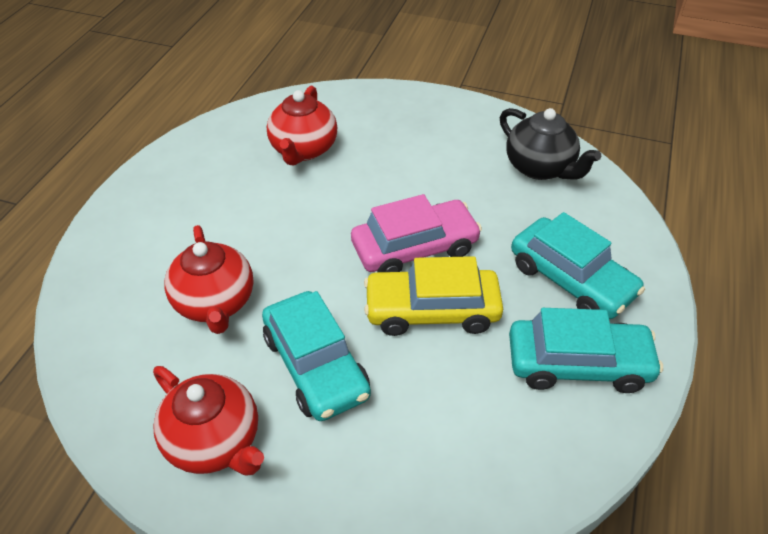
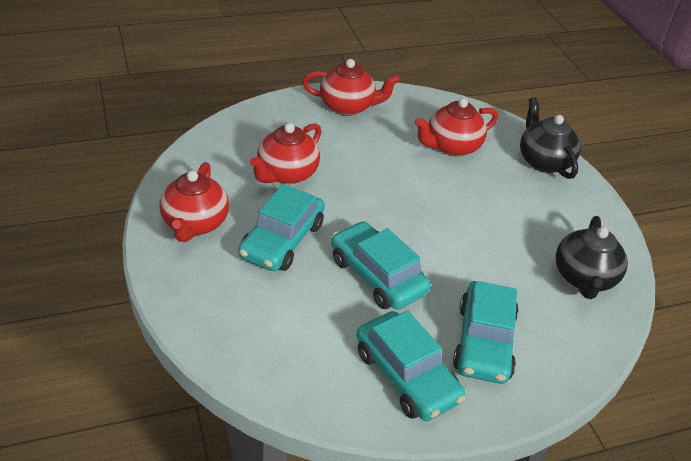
camera: 50 degrees right, 5 degrees down
(163, 190) = (348, 107): none -> red teapot
(381, 104) = (543, 161): none -> black teapot
(415, 248) = (423, 242): pink car -> none
(432, 310) = (377, 275): yellow car -> turquoise car

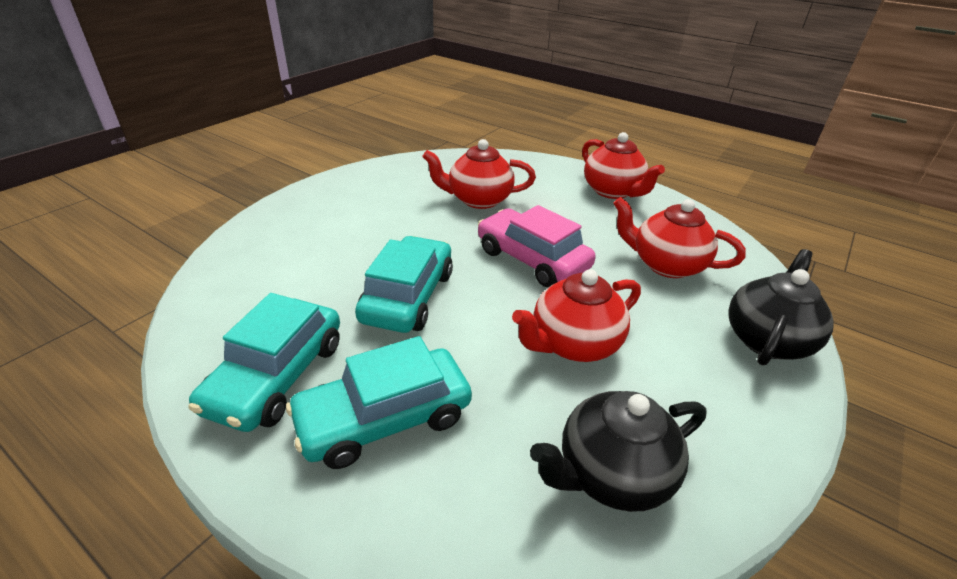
camera: 55 degrees right, 5 degrees down
(195, 224) = (365, 189): red teapot -> red teapot (573, 344)
(282, 240) = (393, 229): turquoise car -> none
(391, 196) = (532, 259): none -> pink car

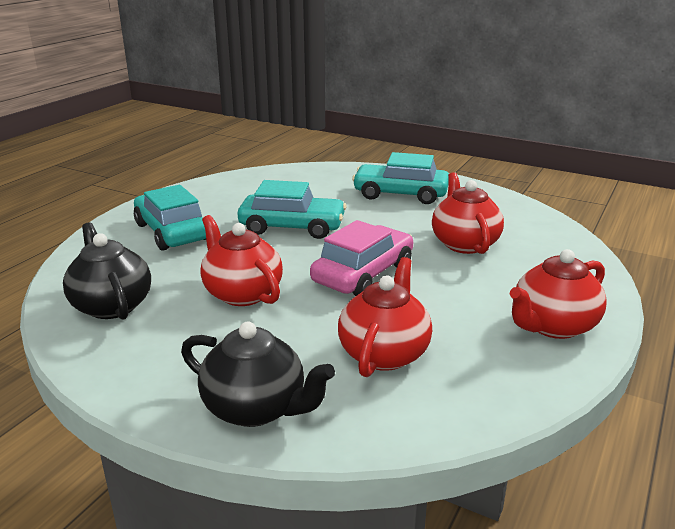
camera: 85 degrees right, 10 degrees down
(277, 376) = (209, 201): turquoise car -> turquoise car (400, 194)

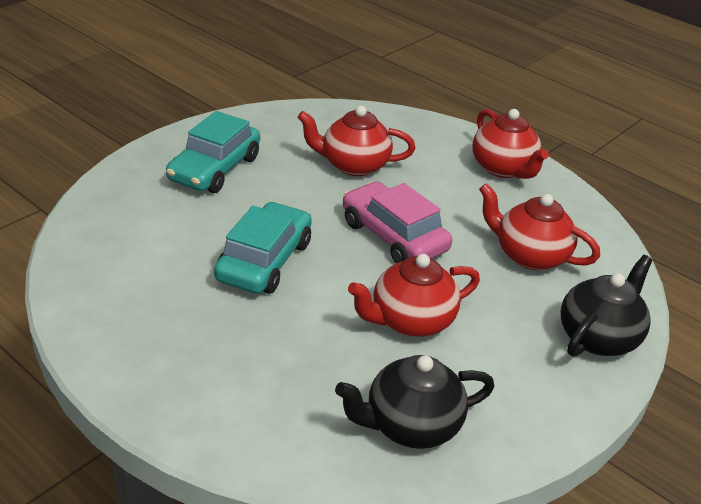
camera: 80 degrees left, 10 degrees up
(172, 232) = (229, 362): turquoise car -> none

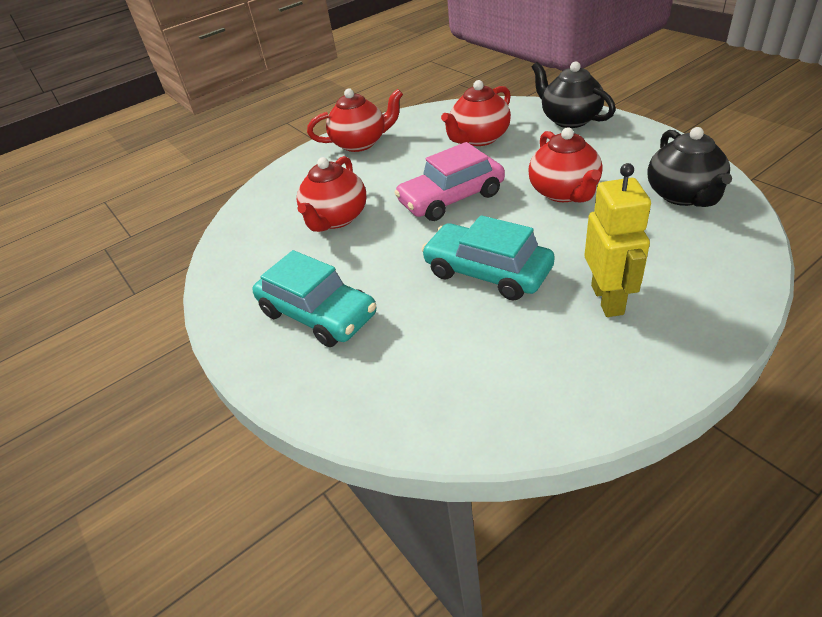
camera: 70 degrees left, 5 degrees up
(215, 339) = (608, 299): none -> yellow robot

